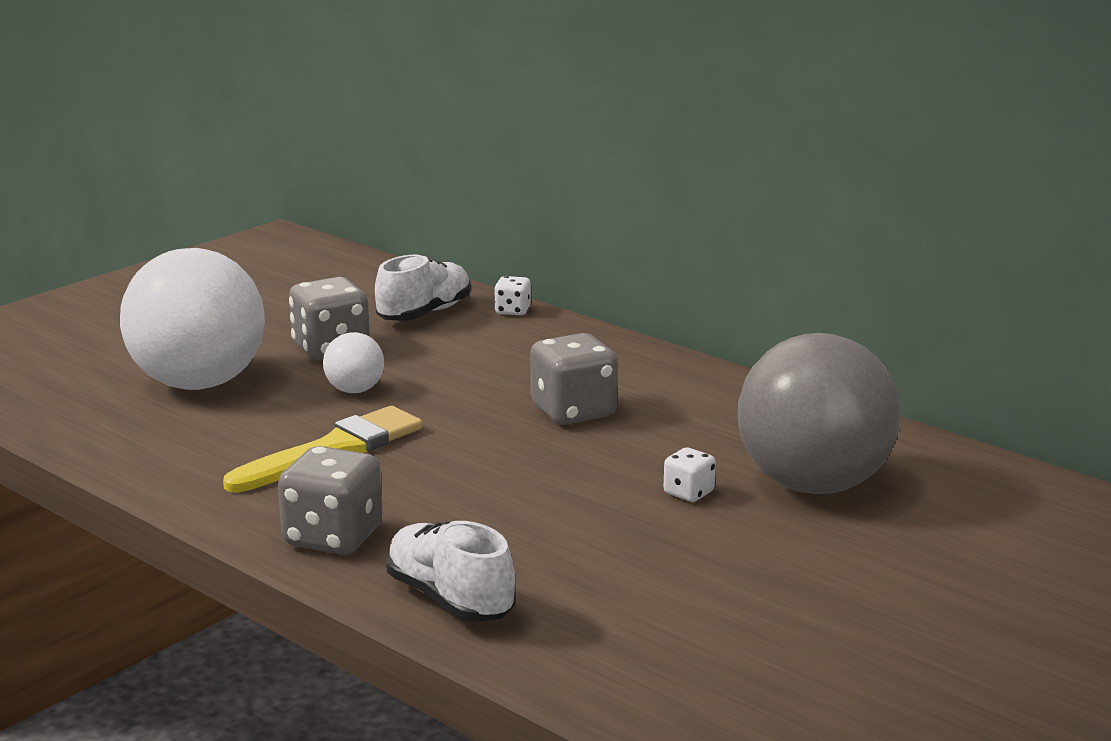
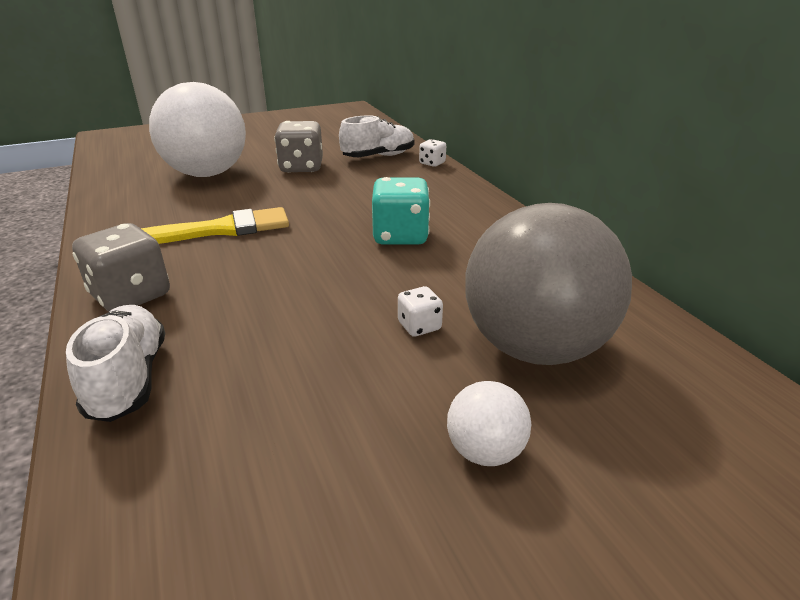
camera: 25 degrees right, 10 degrees up
(354, 390) = (282, 194): white ball -> white ball (485, 451)
(573, 412) = (400, 236): grey dice -> turquoise dice

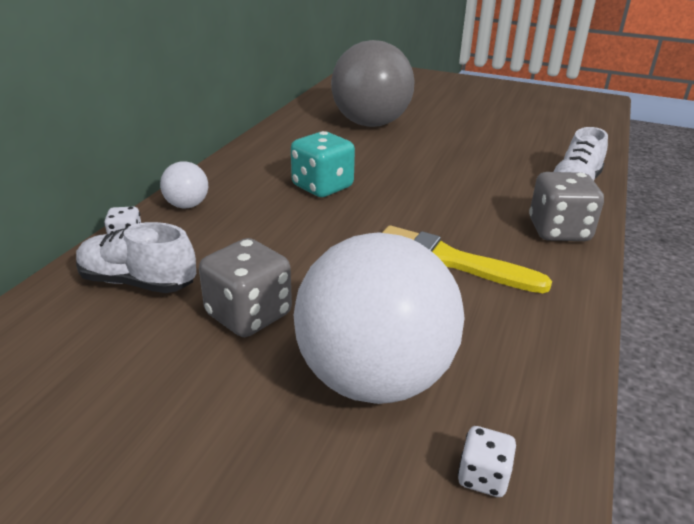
camera: 135 degrees left, 0 degrees up
(419, 326) = (404, 147): white dice -> white dice (483, 477)
(485, 451) = (444, 117): white ball -> white ball (187, 205)

